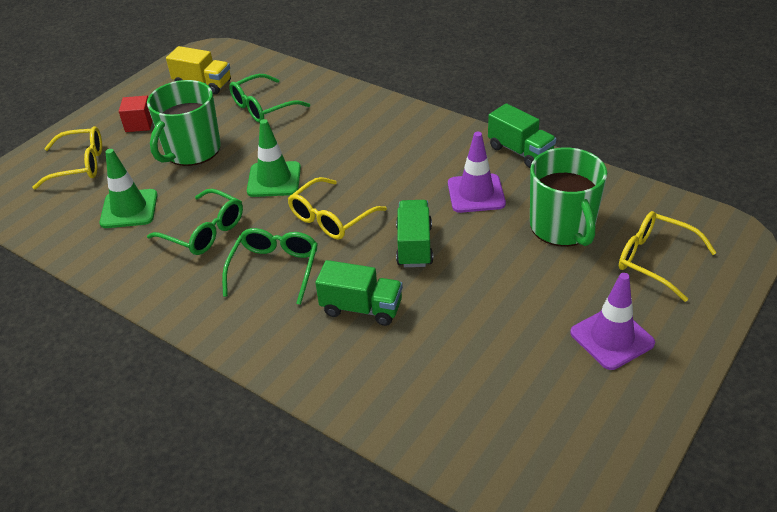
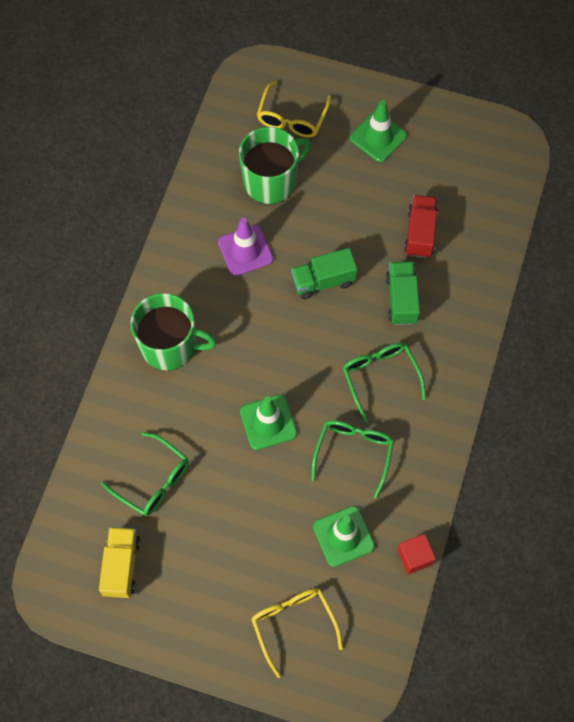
camera: 110 degrees left, 25 degrees up
(139, 124) = (210, 599): red cube -> red cube (415, 557)
(191, 151) = (243, 520): green mug -> green mug (170, 346)
(275, 269) = (380, 377): green glasses -> green glasses turned 75 degrees clockwise
(331, 218) = (307, 355): yellow glasses -> none
(447, 347) = (420, 233): none -> red truck
(520, 151) = (177, 228): green truck -> none
(612, 338) = (378, 137): purple traffic cone -> green traffic cone

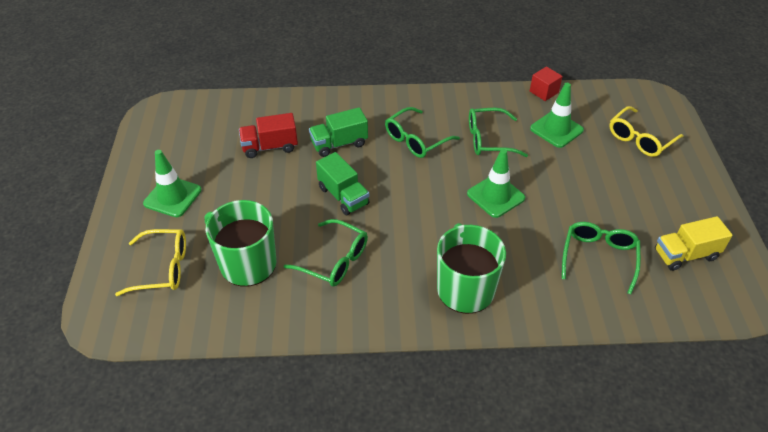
camera: 110 degrees left, 20 degrees down
(245, 250) = (334, 261): purple traffic cone -> green glasses

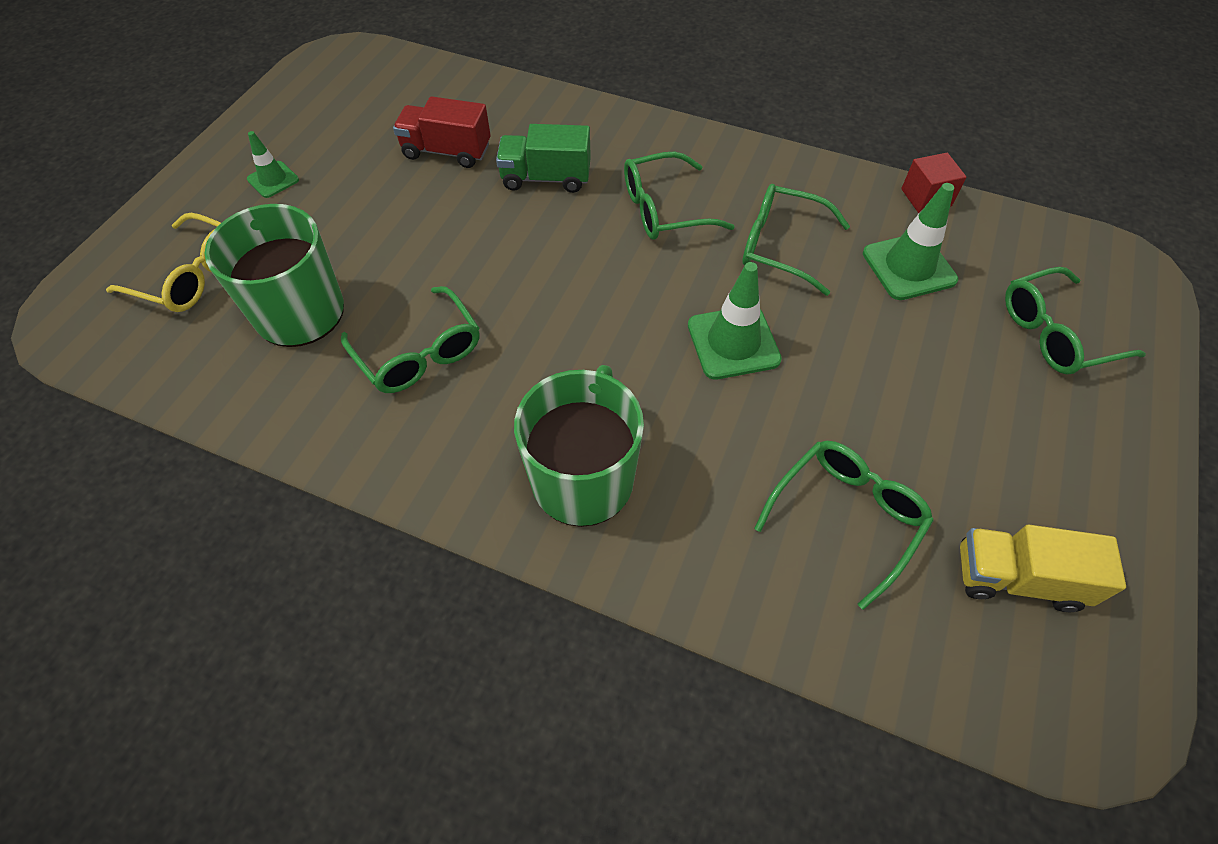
camera: 25 degrees right, 10 degrees up
(172, 197) = (273, 180): green traffic cone -> green traffic cone, size x0.59
(343, 196) = (499, 259): green truck -> none
(640, 139) = (1055, 333): yellow glasses -> green glasses

